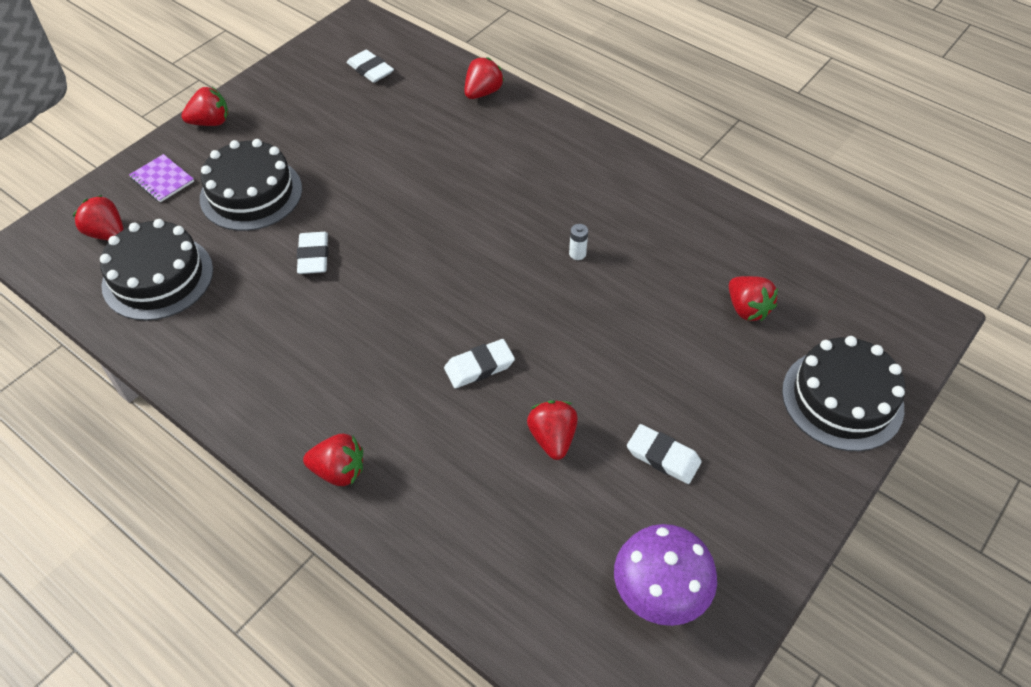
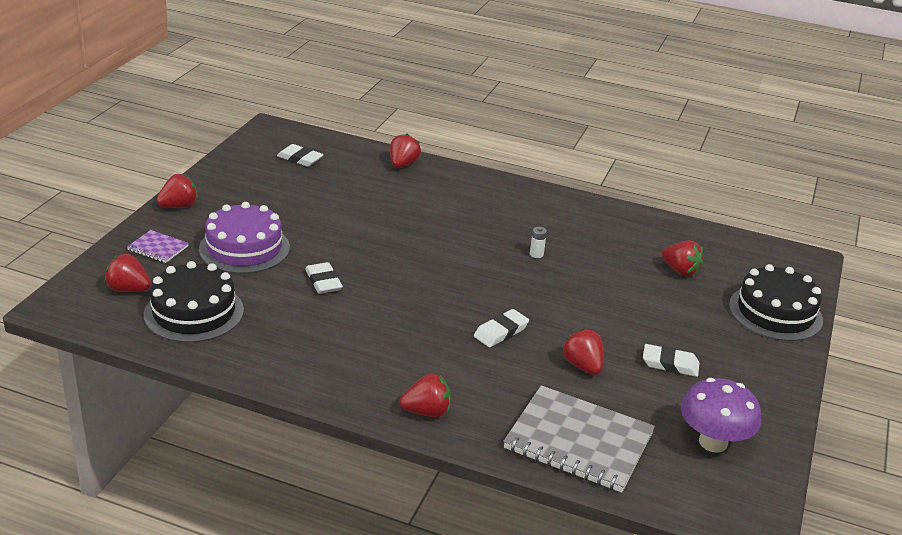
camera: 20 degrees left, 20 degrees down
(251, 193) = (244, 248): black cake -> purple cake
(492, 555) = (578, 442): none -> grey notebook

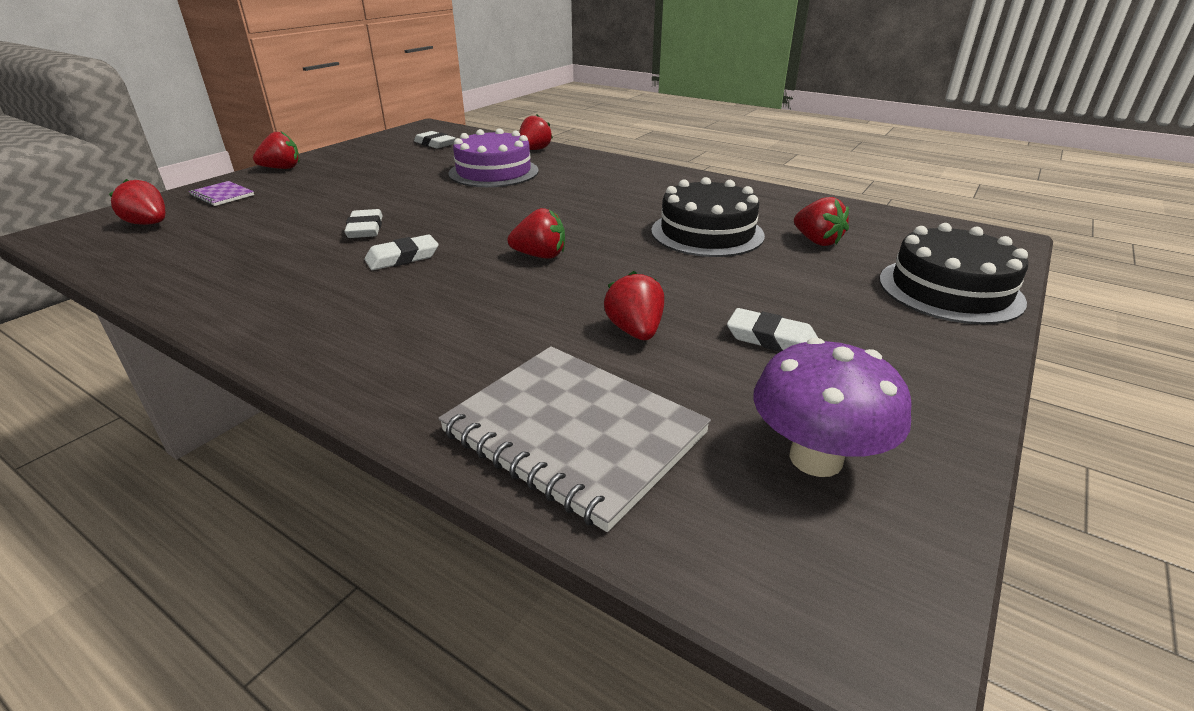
camera: 15 degrees right, 0 degrees up
(194, 312) = (191, 246): black cake -> black cake (707, 233)
(244, 248) = (310, 199): purple cake -> purple cake (494, 172)
(427, 412) = (367, 369): red strawberry -> red strawberry (540, 256)
(501, 332) = (542, 286): white eraser -> white eraser (402, 258)
(536, 254) = (635, 218): white battery -> none

